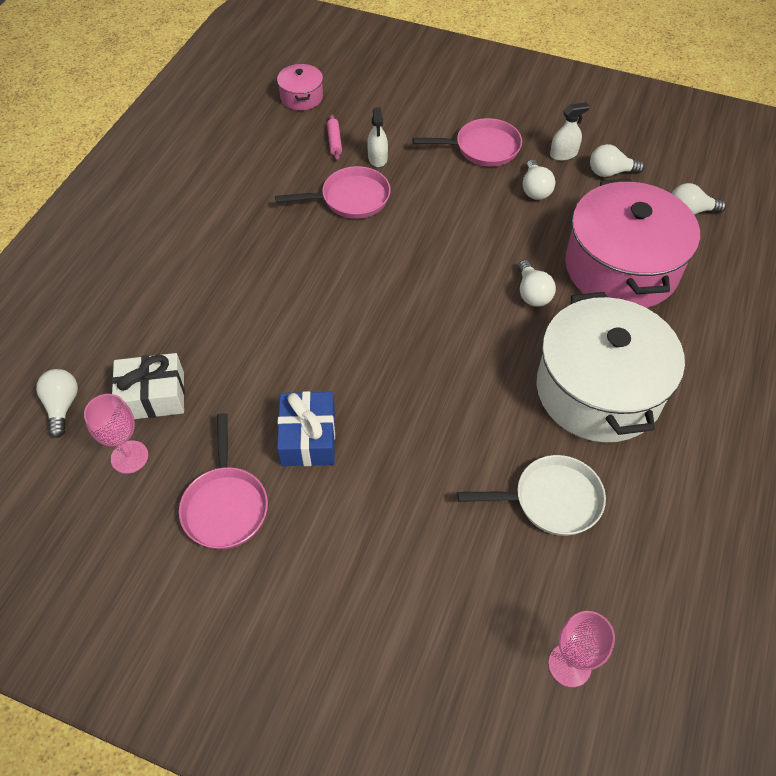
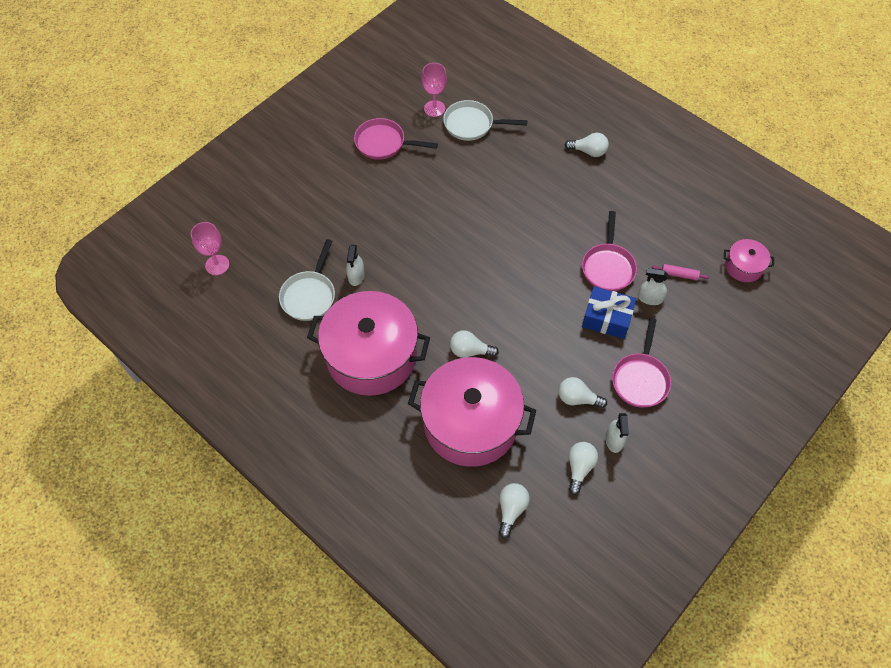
camera: 110 degrees right, 5 degrees up
(62, 406) = (482, 85): white light bulb -> white light bulb (588, 151)
(153, 396) = (472, 124): white gift -> white pan
(308, 437) = (409, 189): blue gift -> blue gift (606, 318)
(489, 452) = (356, 276): none -> white spray bottle
(598, 390) = (371, 356): white pot -> pink pot

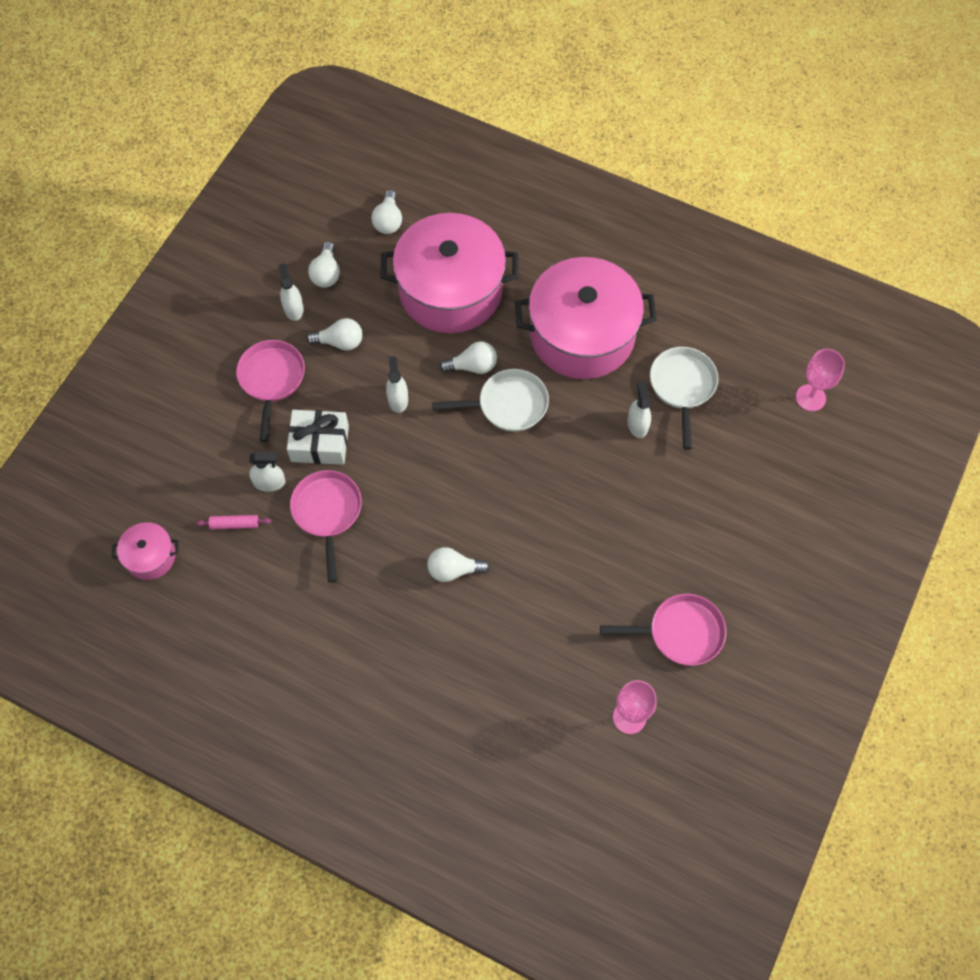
camera: 165 degrees right, 5 degrees up
(472, 124) = (564, 701): white pan -> white pan (508, 405)
(538, 338) = (398, 399): none -> white spray bottle
(588, 151) = (381, 695): white light bulb -> white light bulb (453, 570)
(606, 318) = (320, 443): blue gift -> white gift

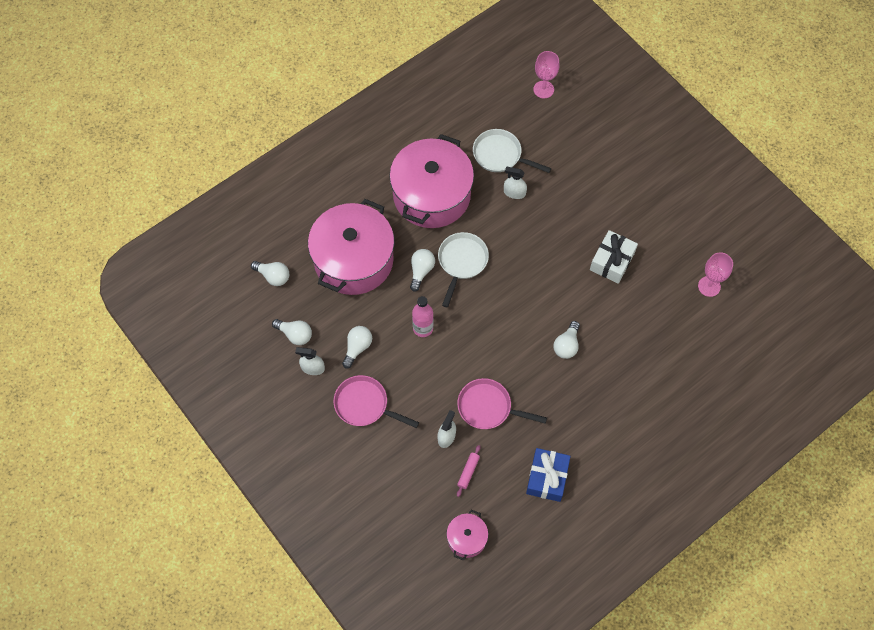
camera: 65 degrees left, 0 degrees up
(264, 616) = (547, 478): none -> blue gift
(320, 443) = (432, 392): white gift -> white gift (612, 261)
(398, 399) = (423, 328): white spray bottle -> pink bottle
(680, 633) = (667, 234): pink pan -> none

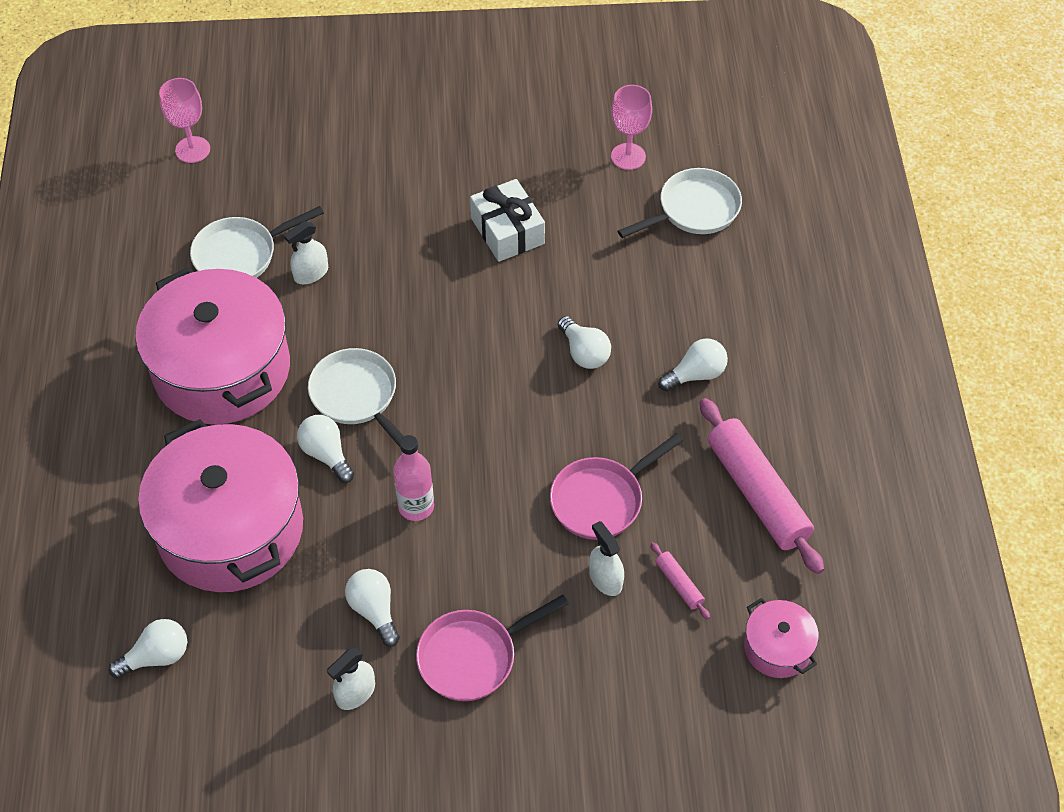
camera: 55 degrees left, 10 degrees down
(295, 335) = (280, 684): white light bulb -> white light bulb (696, 374)
(547, 478) = (757, 493): blue gift -> pink rolling pin
(700, 340) = (694, 210): none -> white pan

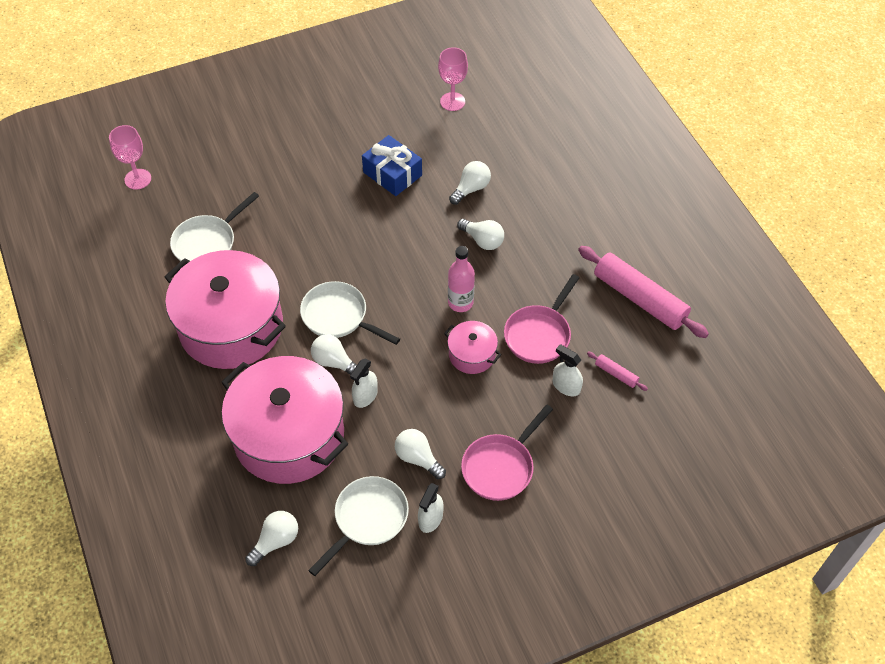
camera: 20 degrees left, 0 degrees up
(311, 273) = (265, 241): white spray bottle -> white spray bottle (365, 396)
(416, 506) = (414, 378): pink bottle -> pink bottle (460, 303)
(507, 231) = (392, 174): white gift -> blue gift
(694, 210) = (513, 125): white pan -> white pan (368, 519)
(696, 374) = (564, 233): white light bulb -> white light bulb (471, 189)
(777, 648) = (698, 395): pink pot -> pink pot (472, 354)

